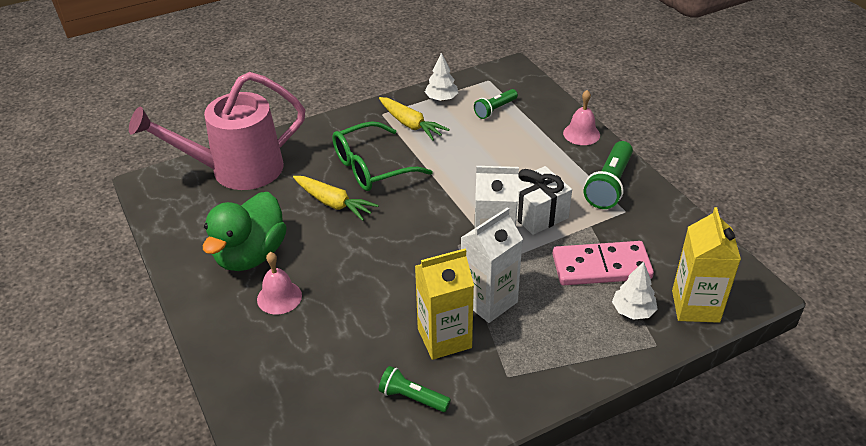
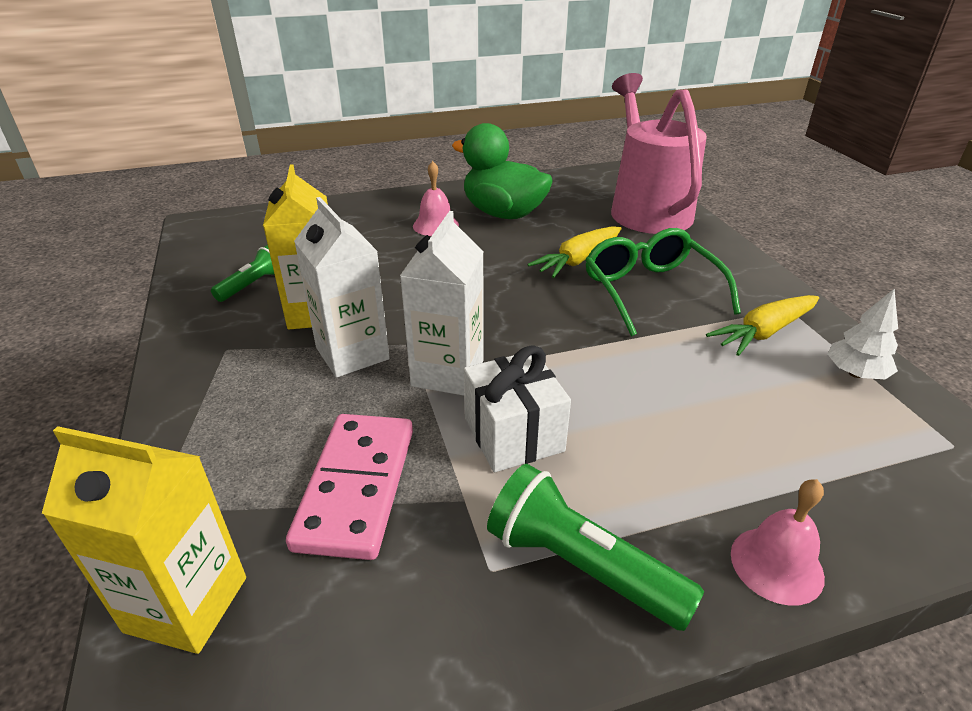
camera: 100 degrees right, 5 degrees down
(495, 109) = (839, 436): green flashlight -> none
(632, 311) = (239, 501): white tree -> none

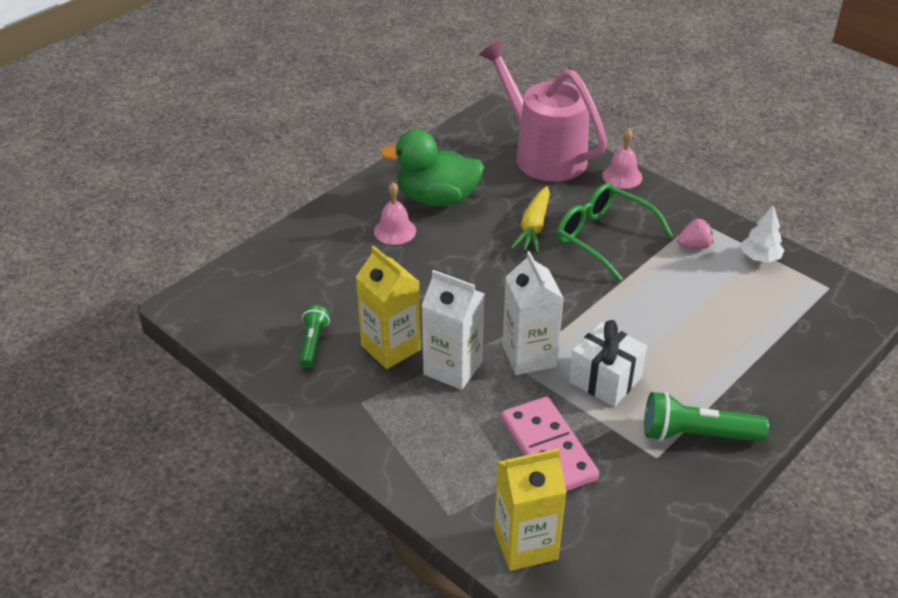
camera: 30 degrees left, 5 degrees up
(764, 332) = (694, 246): yellow carrot -> pink strawberry
(776, 564) = (782, 392): pink bell -> pink bell (622, 176)

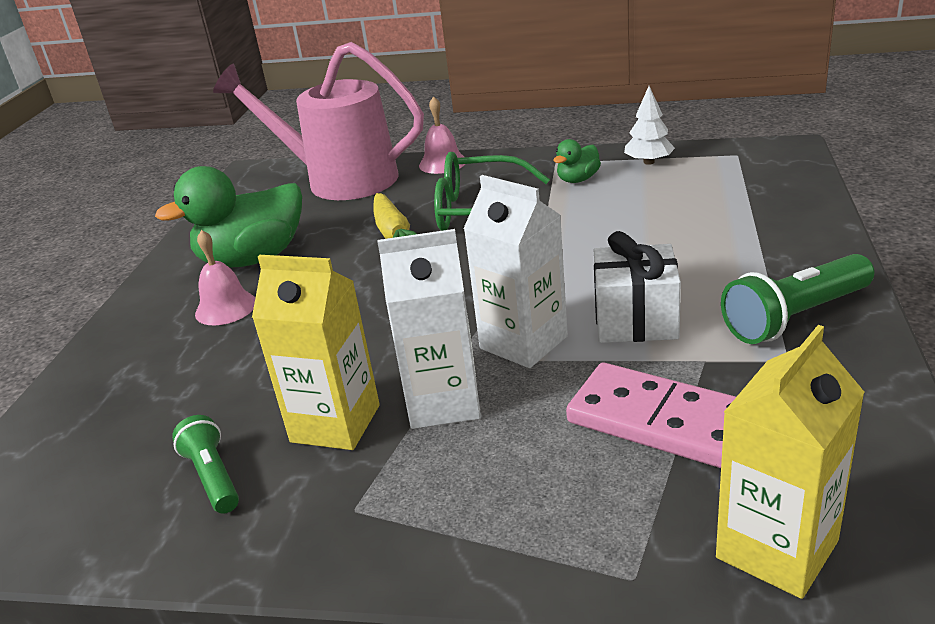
camera: 30 degrees left, 10 degrees down
(694, 246) = (578, 179): pink strawberry -> green duck

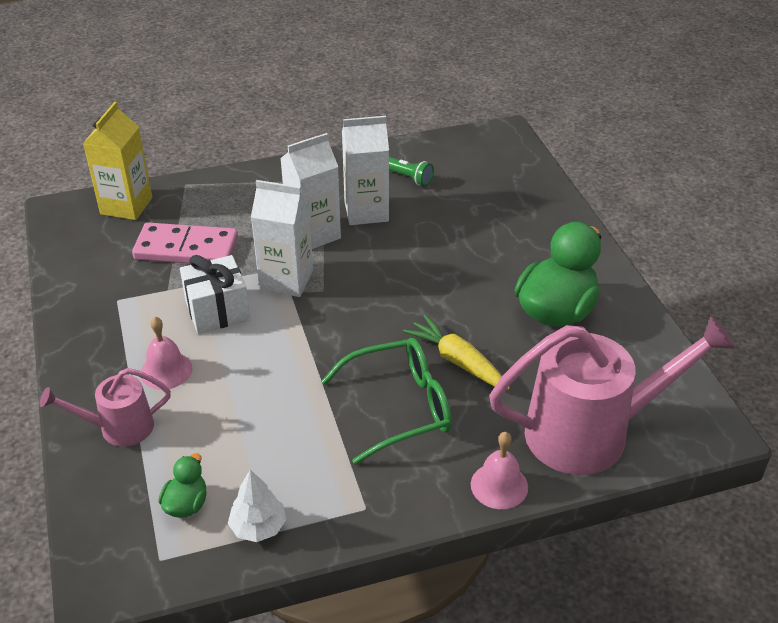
camera: 150 degrees right, 10 degrees up
(225, 308) = (521, 265): pink bell -> pink bell (166, 370)
(335, 423) = (366, 211): yellow carton -> white carton
(578, 179) = (326, 477): green duck -> green duck (186, 504)
(778, 230) = (118, 428): none -> pink watering can
(795, 317) = (110, 334): green flashlight -> none

